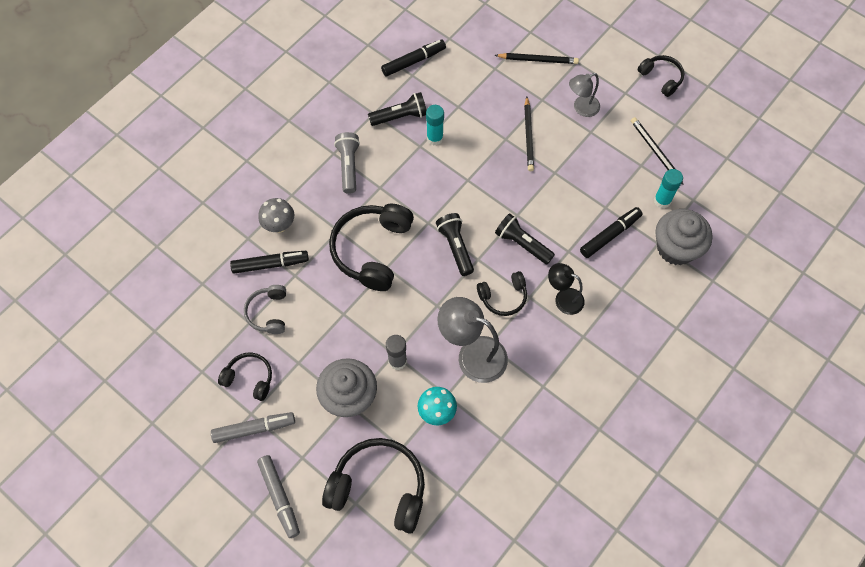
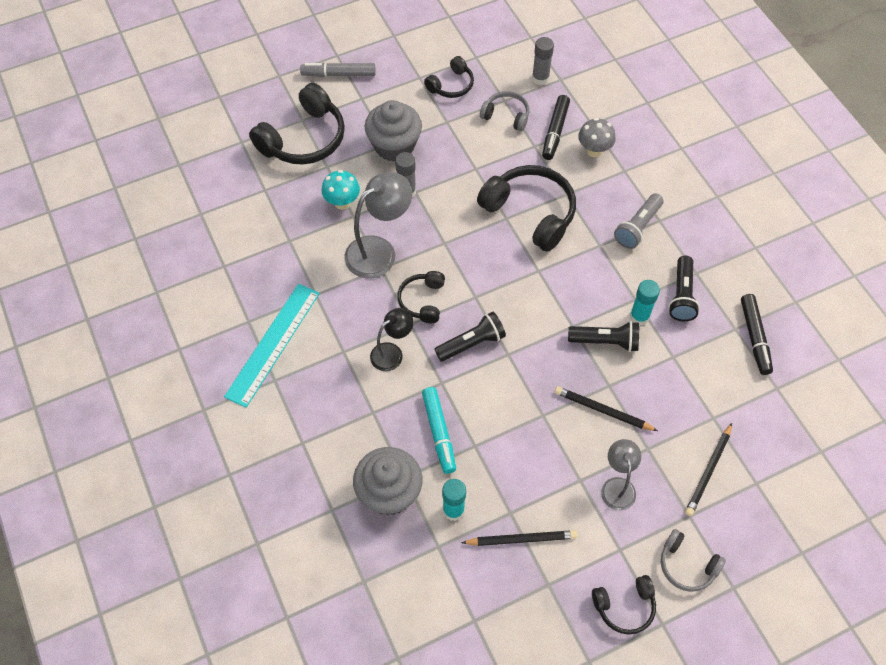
camera: 115 degrees right, 5 degrees down
(208, 301) = (540, 78): none -> grey glue stick
(254, 429) = (405, 75): grey marker -> none
(348, 166) = (637, 227): grey flashlight -> grey flashlight turned 105 degrees clockwise
(455, 247) = (498, 283): black flashlight -> black flashlight (606, 341)
(608, 396) = (273, 344): none -> turquoise ruler
(610, 235) = (439, 432): black marker -> turquoise marker
(612, 53) = (687, 565): none -> grey headphones

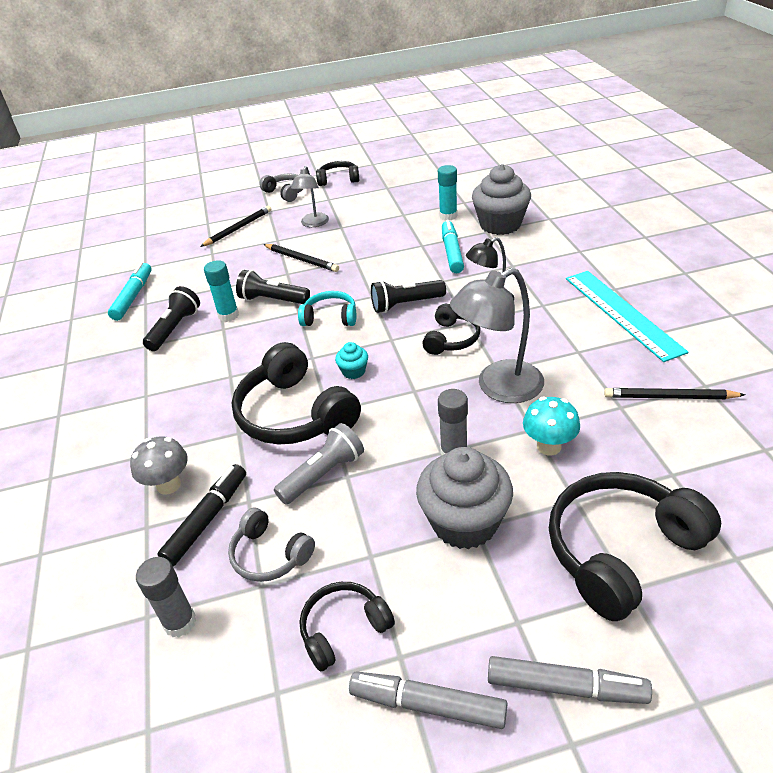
camera: 165 degrees left, 20 degrees down
(273, 344) = (622, 313): turquoise ruler -> turquoise ruler turned 60 degrees counterclockwise
(402, 60) = (428, 705): none -> grey marker
(498, 258) = (353, 371): none -> turquoise cupcake
(521, 539) = (399, 204): black pencil -> black pencil (669, 397)
(539, 320) = (330, 317): none -> turquoise headphones
(637, 227) = (176, 389): grey flashlight -> grey flashlight (323, 474)
(754, 337) = (133, 297): black marker -> turquoise marker

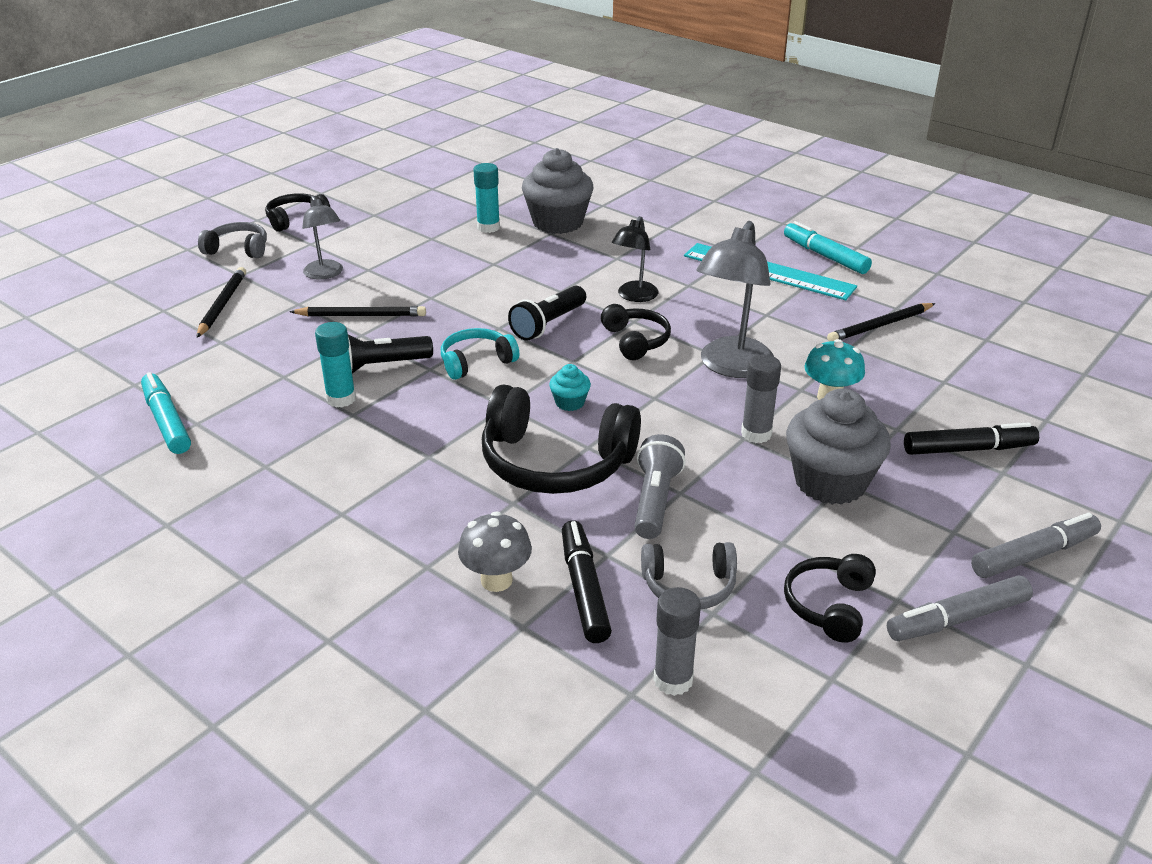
camera: 40 degrees left, 5 degrees down
(175, 328) = (284, 435): black flashlight -> none
(452, 252) = (537, 262): turquoise marker -> turquoise marker (825, 256)
(620, 550) = (968, 449): black headphones -> black marker

